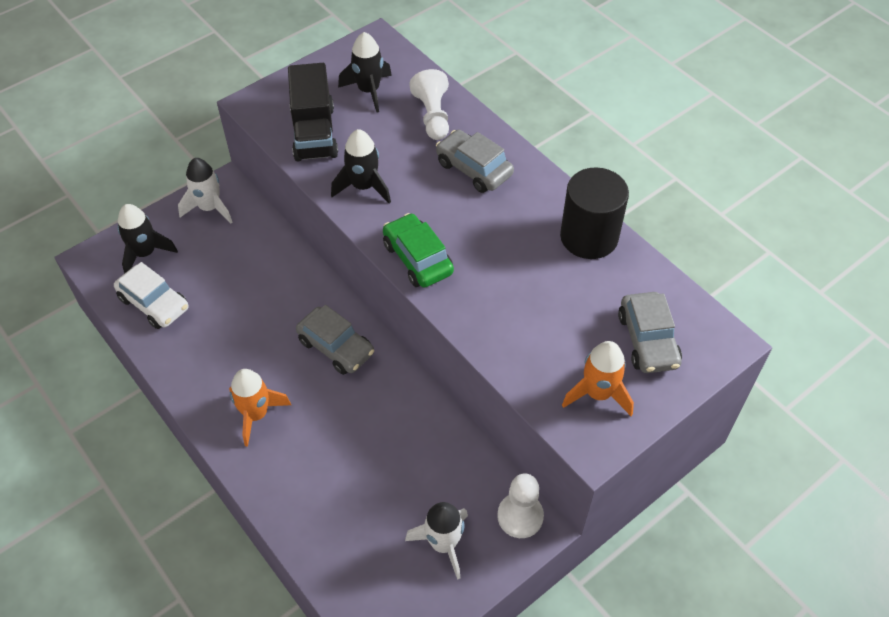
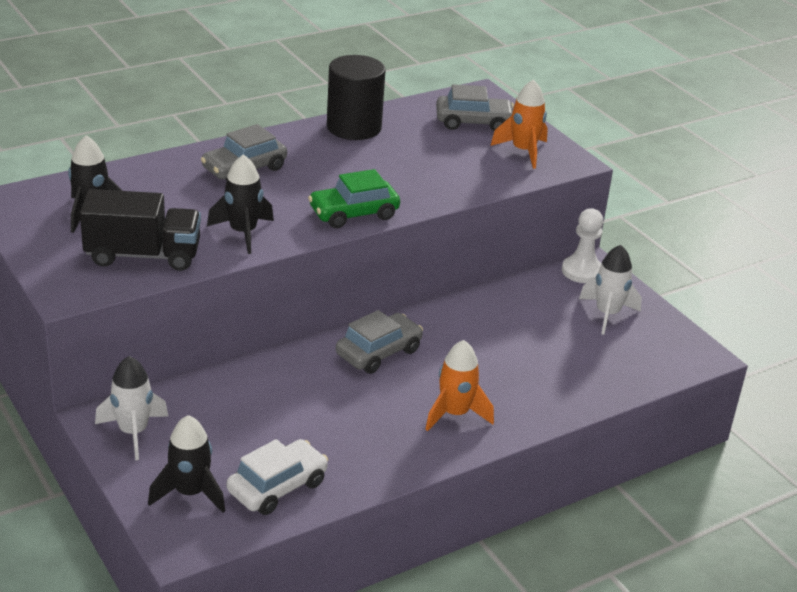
camera: 85 degrees left, 20 degrees down
(432, 116) = (154, 181): white pawn -> none

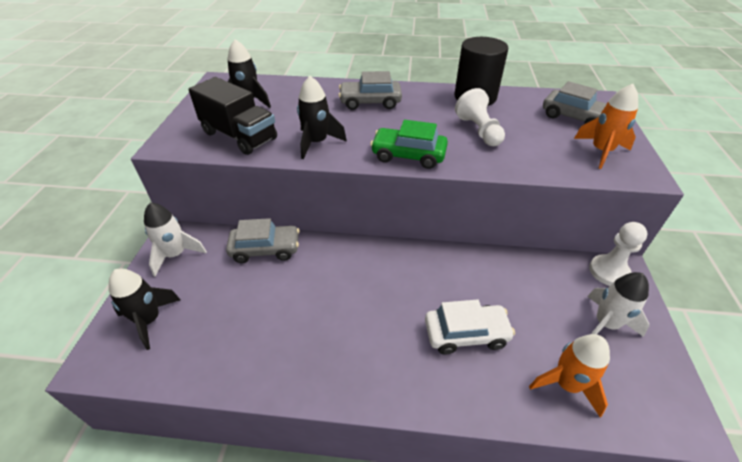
camera: 40 degrees right, 10 degrees up
(277, 487) = (201, 349): white car -> white car (466, 333)
(378, 352) = (381, 269): grey car -> grey car (265, 249)
(395, 165) = (478, 131): none -> white pawn
(455, 414) = (387, 356): orange rocket -> orange rocket (566, 384)

